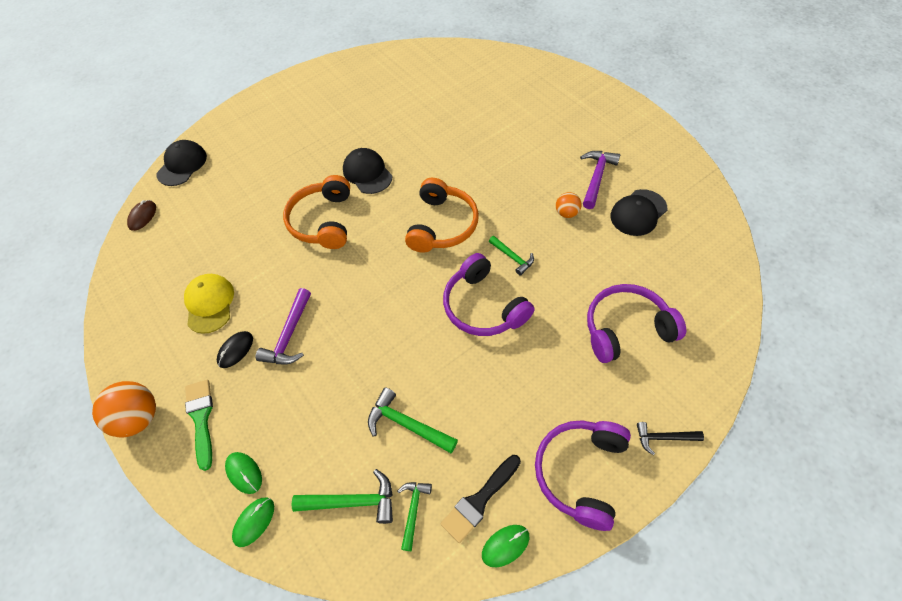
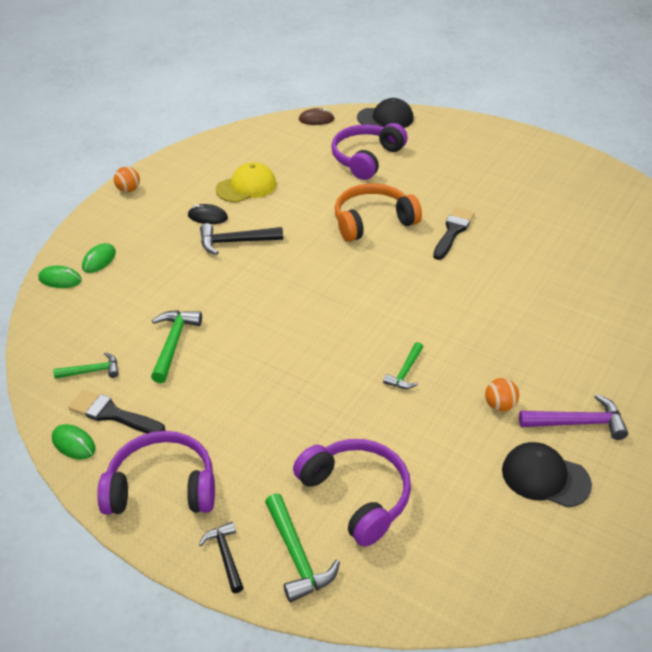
camera: 65 degrees right, 15 degrees down
(139, 418) = (128, 190): orange ball -> orange ball, size x0.56
(201, 418) = (138, 221): green brush -> none
(289, 335) = (235, 242): purple hammer -> black hammer
(353, 501) = (90, 330): green hammer -> green hammer (297, 556)
(367, 173) = (453, 231): black cap -> black brush
(442, 225) = (417, 305): orange headphones -> none
(483, 306) = (328, 364): purple headphones -> purple headphones (366, 158)

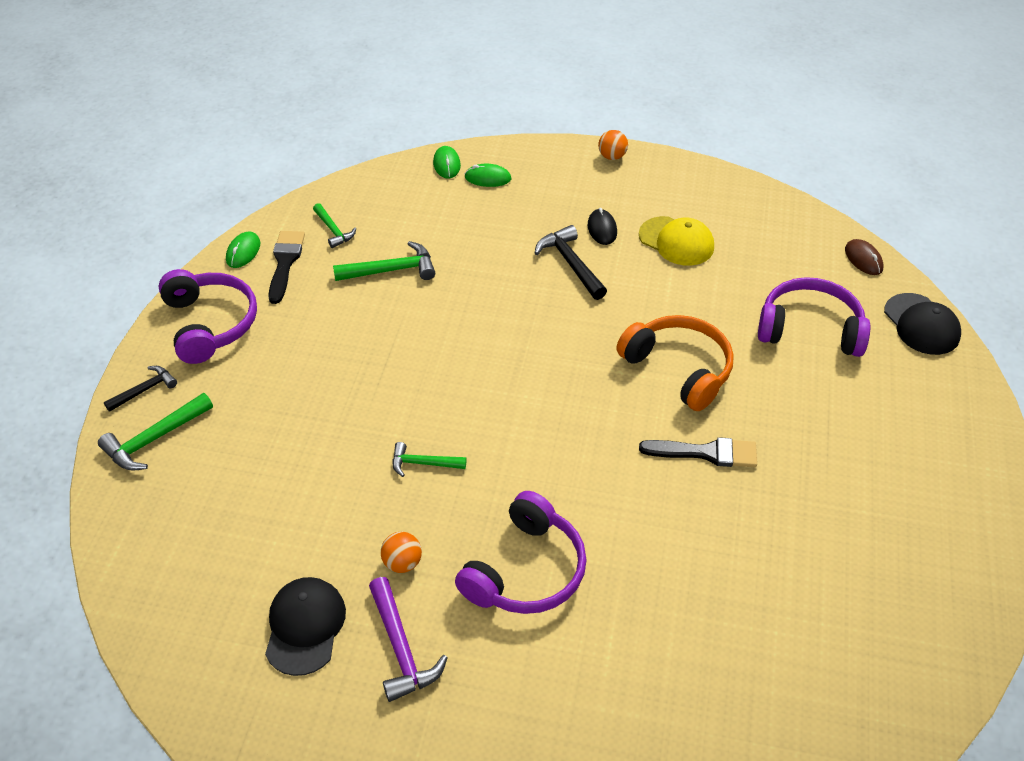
camera: 70 degrees right, 5 degrees up
(357, 495) = (236, 465): purple headphones -> purple headphones (526, 571)

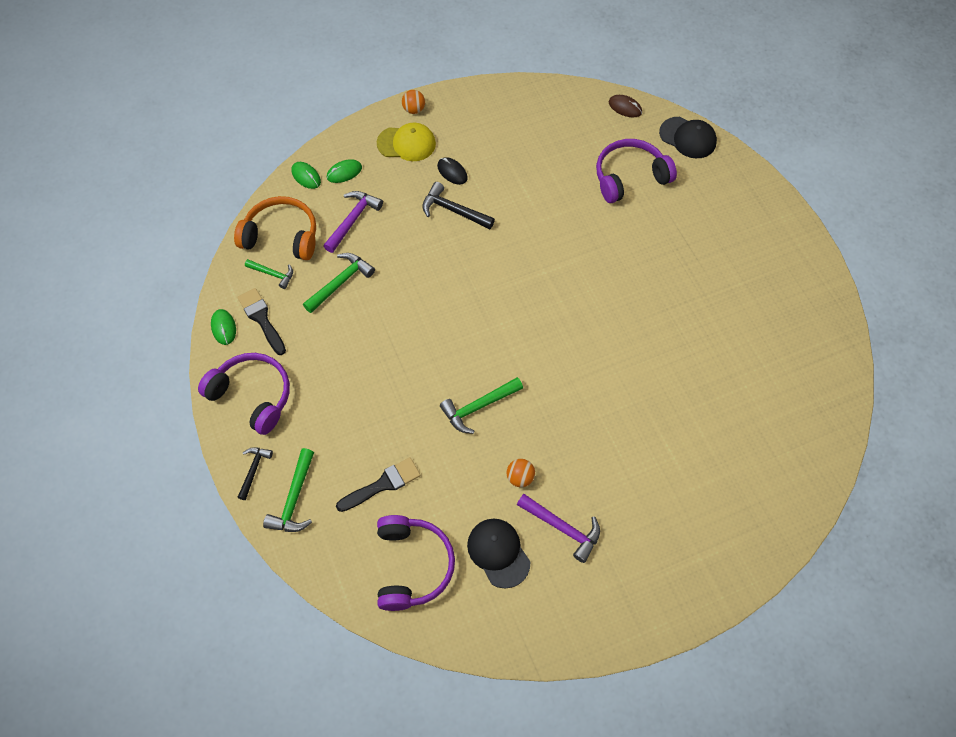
camera: 35 degrees left, 15 degrees up
(423, 463) = (478, 407): green hammer -> green hammer, size x1.54
(457, 222) = (353, 220): none -> purple hammer
(526, 571) = (592, 436): purple headphones -> purple headphones (412, 566)
(676, 241) = (506, 156): yellow cap -> yellow cap (406, 143)
(679, 369) = (576, 250): orange headphones -> orange headphones (282, 236)
(706, 453) = (632, 298): black brush -> black brush (383, 484)

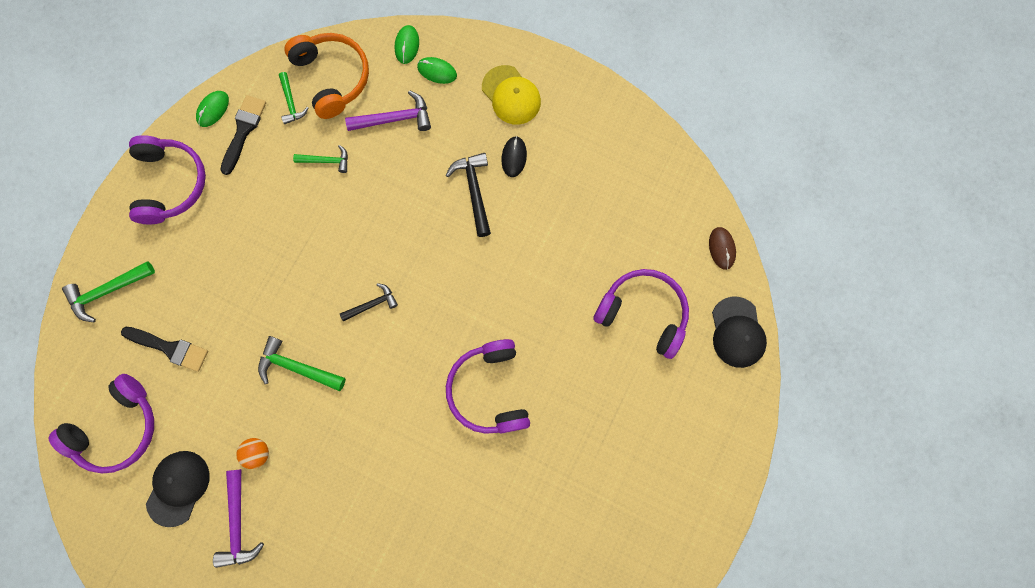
camera: 50 degrees right, 15 degrees up
(253, 470) = (109, 240): black hammer -> black hammer (372, 304)
(340, 282) = (326, 161): green hammer -> green hammer, size x0.65
(414, 109) = (553, 71): orange ball -> none
(604, 299) = (489, 390): none -> purple headphones

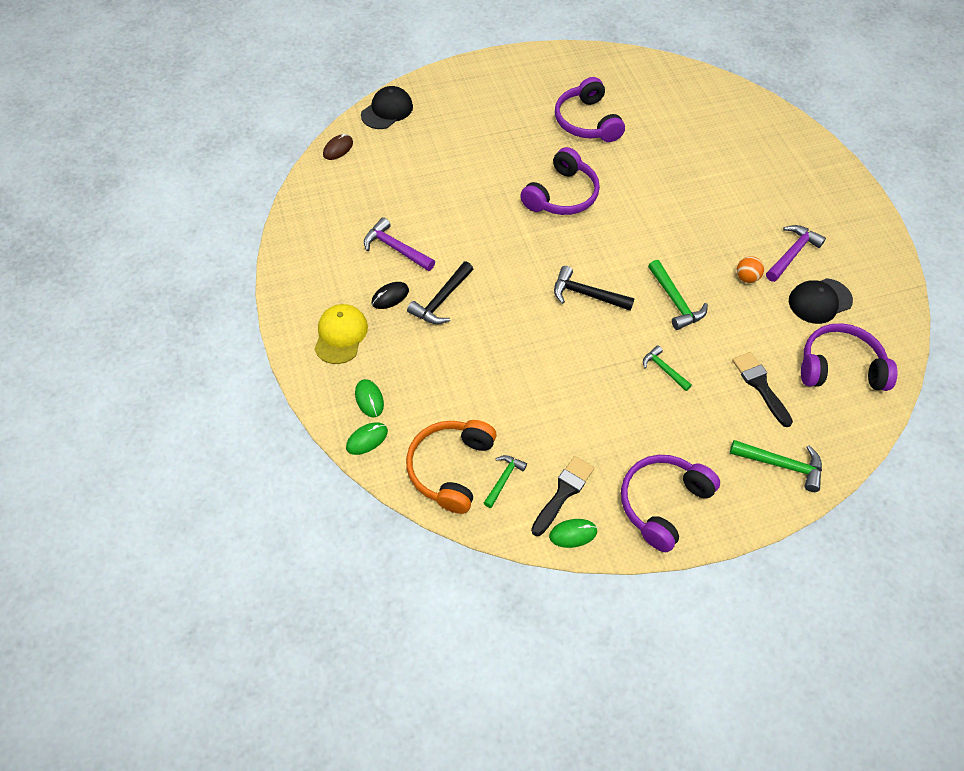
camera: 135 degrees left, 20 degrees down
(243, 130) = (563, 492): black brush -> black brush turned 150 degrees clockwise
(326, 161) = (522, 410): green hammer -> green hammer (663, 369)
(372, 304) = (586, 294): black hammer -> black hammer, size x1.54
(395, 119) = (439, 394): purple hammer -> purple hammer (395, 248)
(643, 313) = (425, 158): purple headphones -> purple headphones (586, 122)

